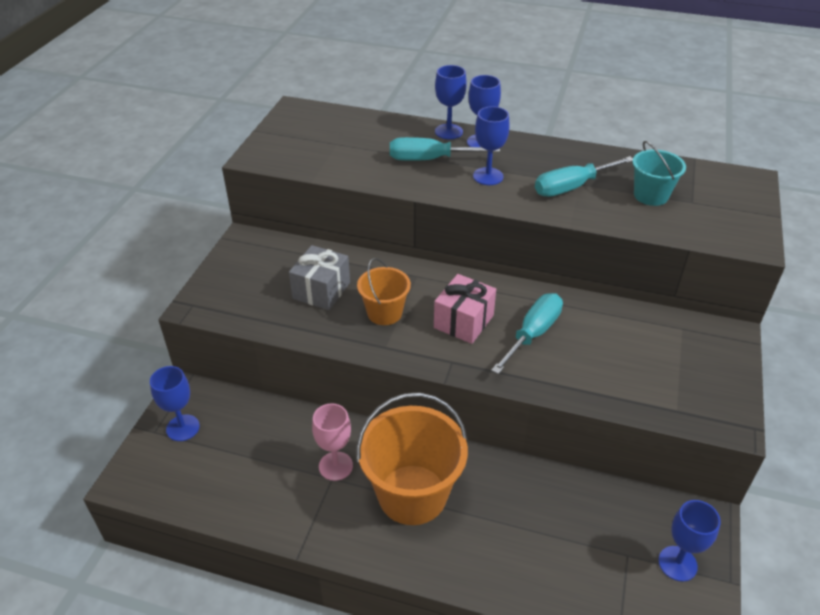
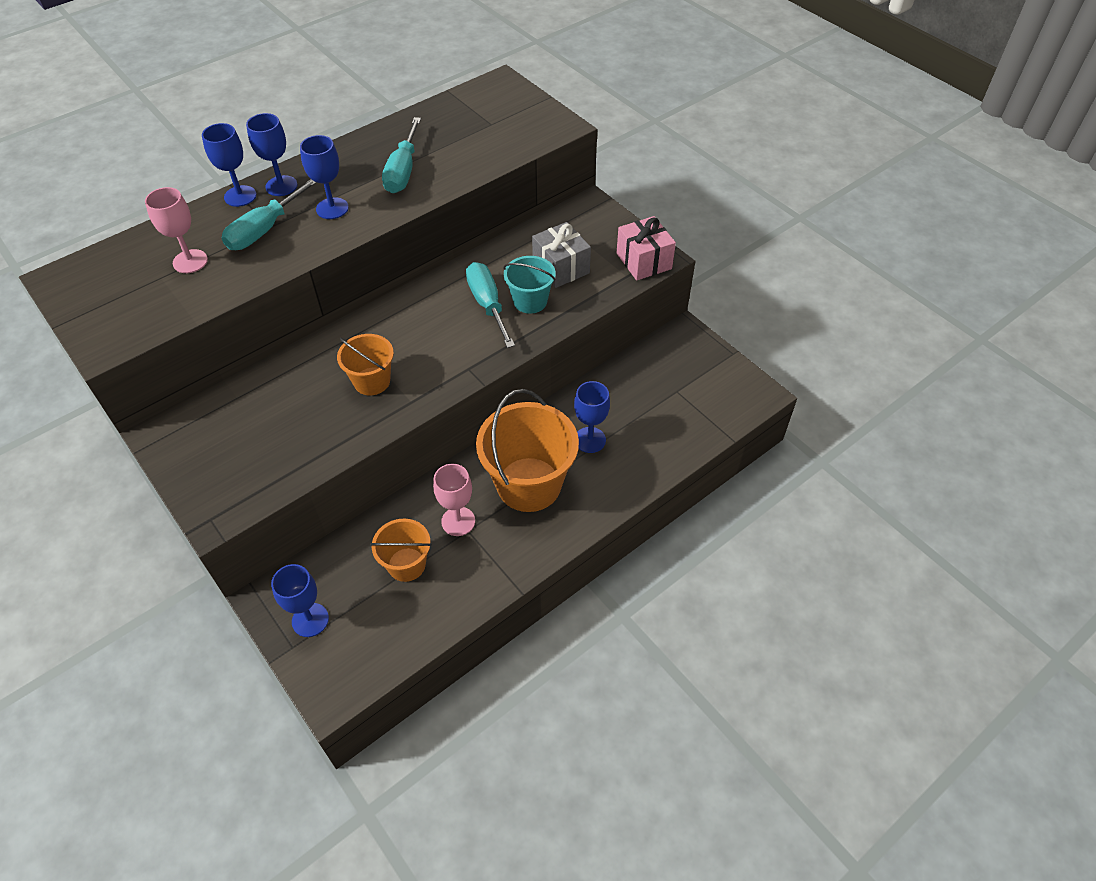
camera: 55 degrees left, 10 degrees up
(270, 457) = (406, 564): none -> orange bucket
(321, 290) = (298, 410): grey gift -> grey gift (561, 268)
(364, 147) = (190, 261): none -> pink goblet
(463, 321) = (434, 337): pink gift -> pink gift (644, 261)
(651, 195) = (461, 138): turquoise bucket -> turquoise bucket (530, 301)
(677, 563) = (702, 370): blue goblet -> blue goblet (590, 440)

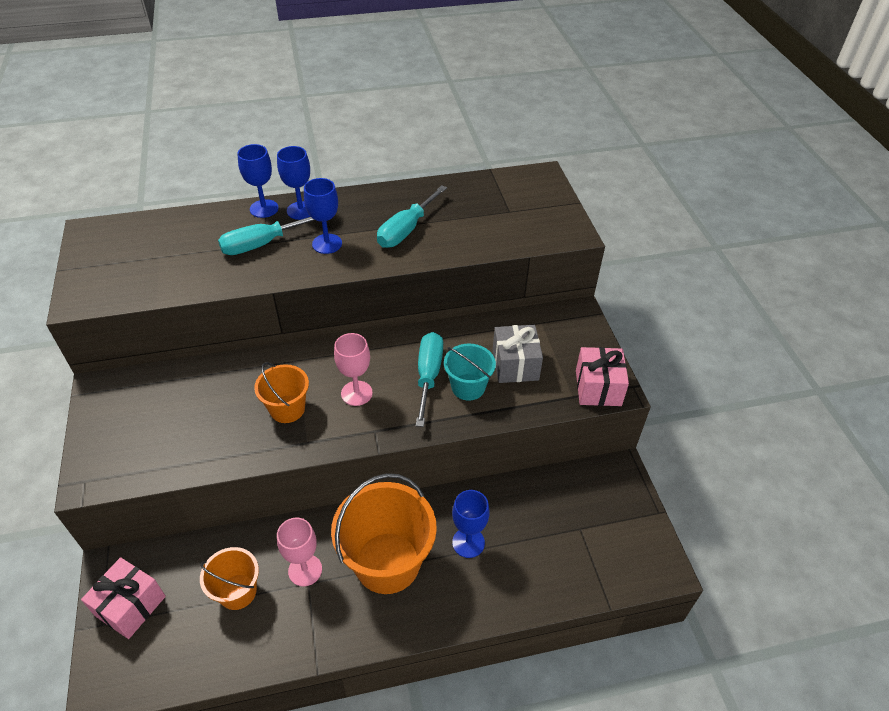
camera: 25 degrees right, 5 degrees down
(190, 261) = (189, 251): pink goblet -> pink goblet (356, 393)
(310, 620) = (130, 606): blue goblet -> pink gift

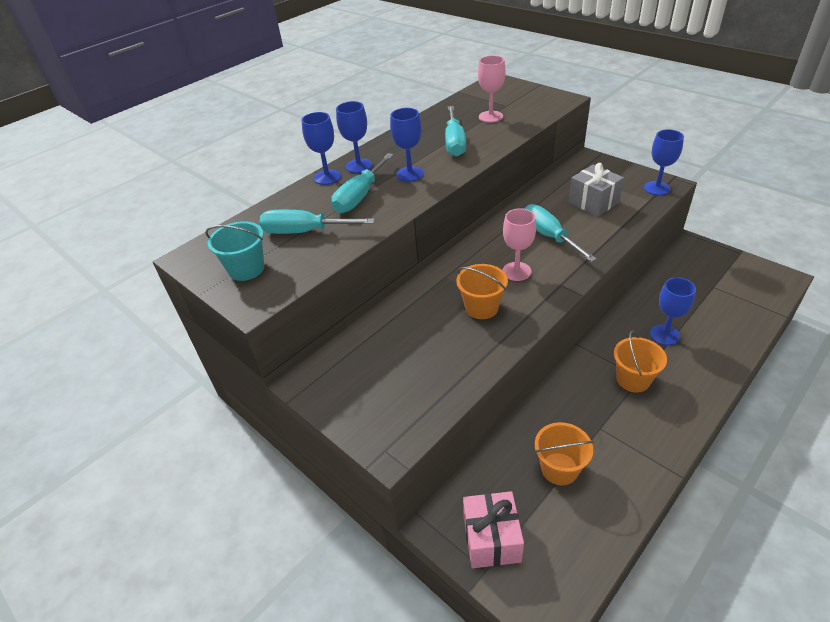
camera: 30 degrees left, 5 degrees down
(184, 256) = (305, 232): none -> turquoise screwdriver
(305, 570) = (587, 421): pink goblet -> pink goblet (490, 117)
(387, 562) = (633, 379): orange bucket -> orange bucket, size x0.55
(468, 387) = (583, 228): turquoise bucket -> turquoise bucket (246, 269)
(598, 388) = (657, 188): pink gift -> blue goblet

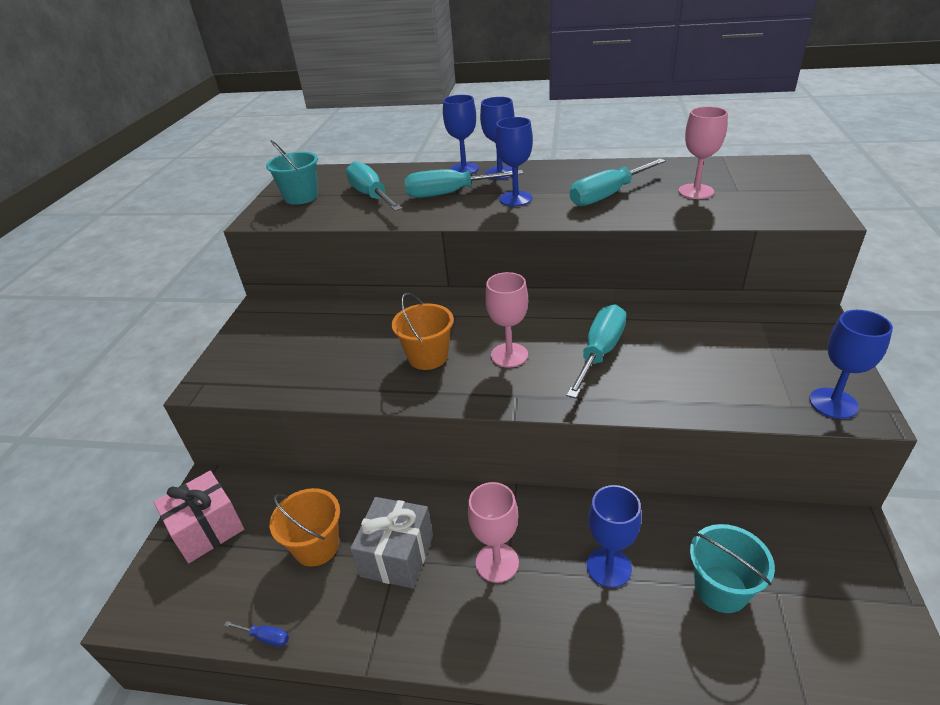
camera: 55 degrees right, 5 degrees down
(593, 202) = (715, 359): grey gift -> grey gift (397, 555)
(624, 525) = (265, 637): none -> blue screwdriver
(633, 379) = (497, 562): orange bucket -> pink goblet
(701, 303) = (721, 589): none -> turquoise bucket

